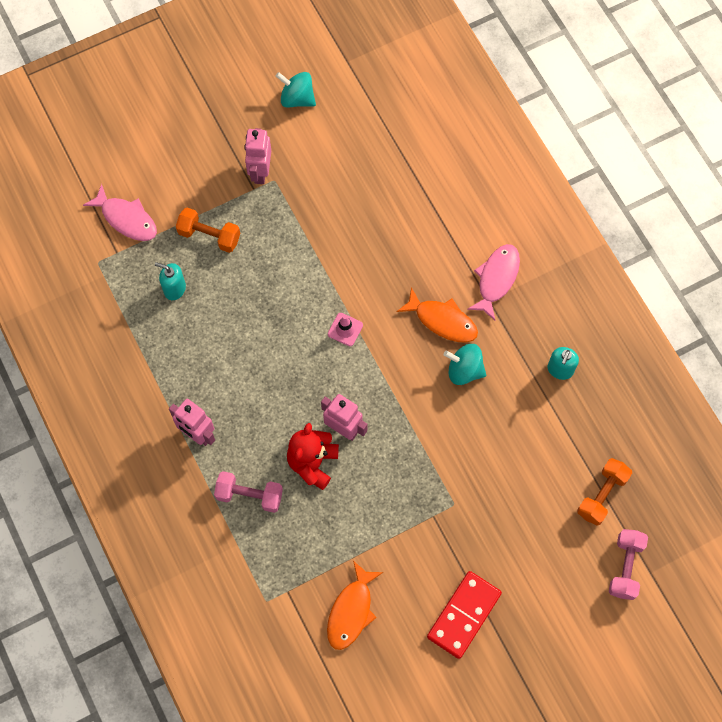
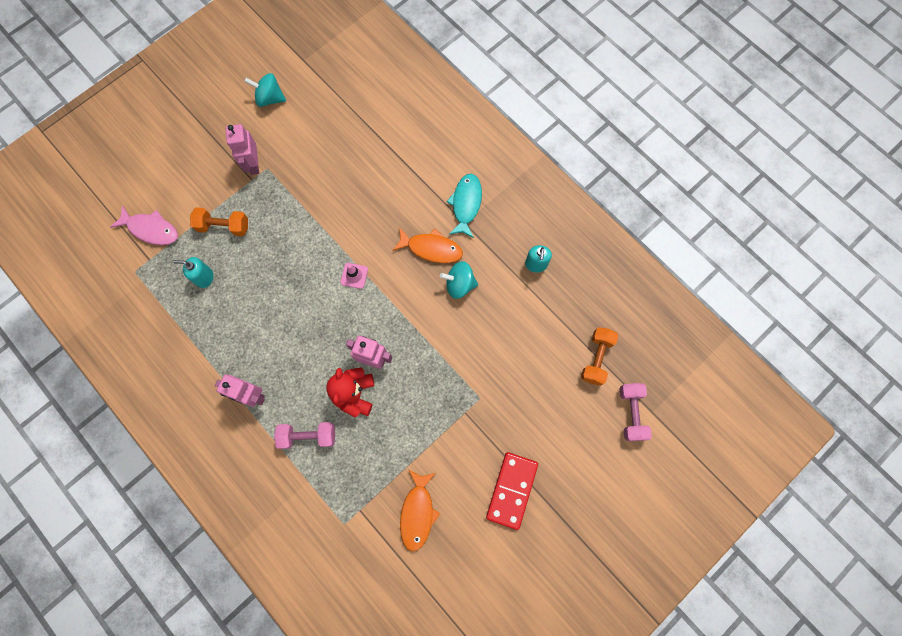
camera: 15 degrees left, 5 degrees up
(496, 279) = (466, 204): pink fish -> turquoise fish

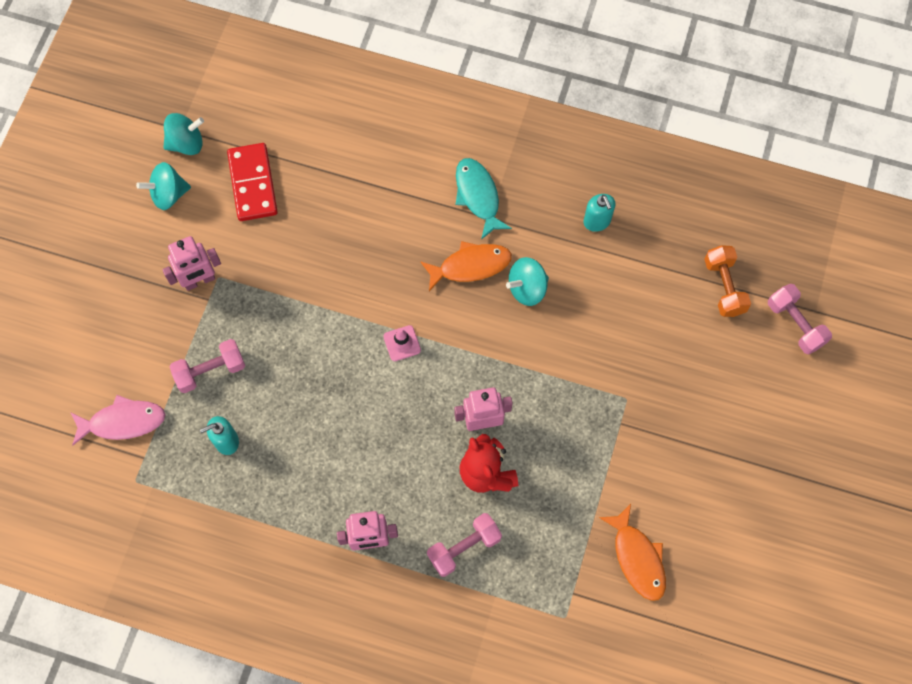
camera: 30 degrees left, 5 degrees down
(223, 226) = (210, 371): orange dumbbell -> pink dumbbell
(253, 164) = (199, 281): pink robot -> pink robot turned 75 degrees counterclockwise
(301, 71) = (186, 143): none -> turquoise spinning top
(512, 490) = (722, 476): red domino -> red domino (253, 184)

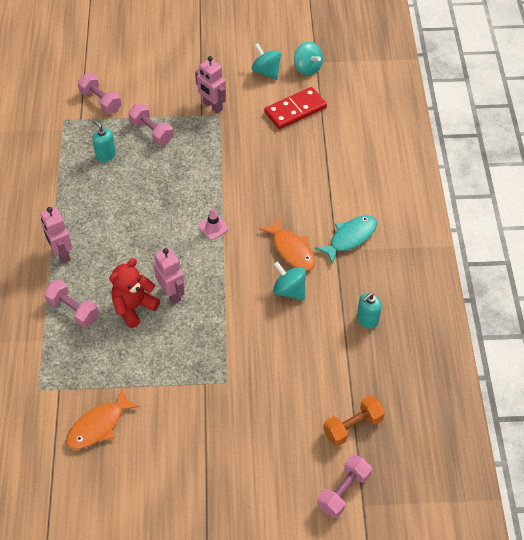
camera: 70 degrees right, 15 degrees down
(123, 422) = (100, 101): pink fish -> pink dumbbell

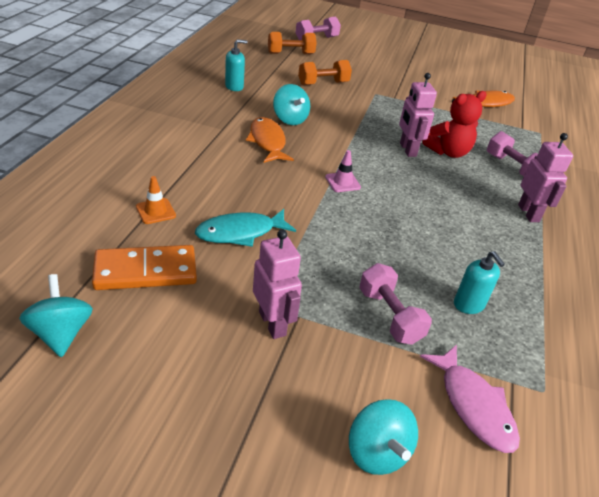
camera: 165 degrees left, 15 degrees down
(100, 101) = (473, 405): pink dumbbell -> pink fish
(266, 71) = (138, 354): turquoise spinning top -> turquoise spinning top (377, 452)
(287, 373) = (323, 83): none -> orange dumbbell
(295, 110) = (145, 271): red domino -> orange domino
(321, 149) = (155, 211): none -> orange traffic cone
(350, 238) = (199, 132): turquoise fish -> turquoise fish (240, 233)

